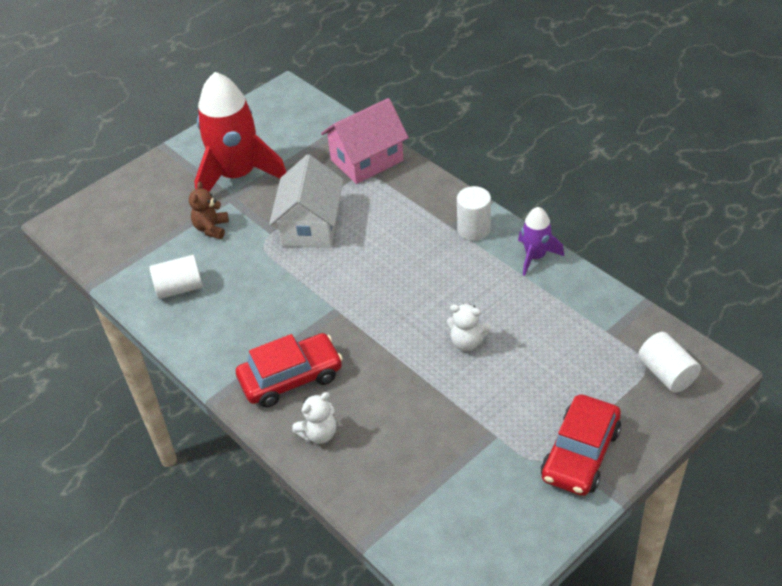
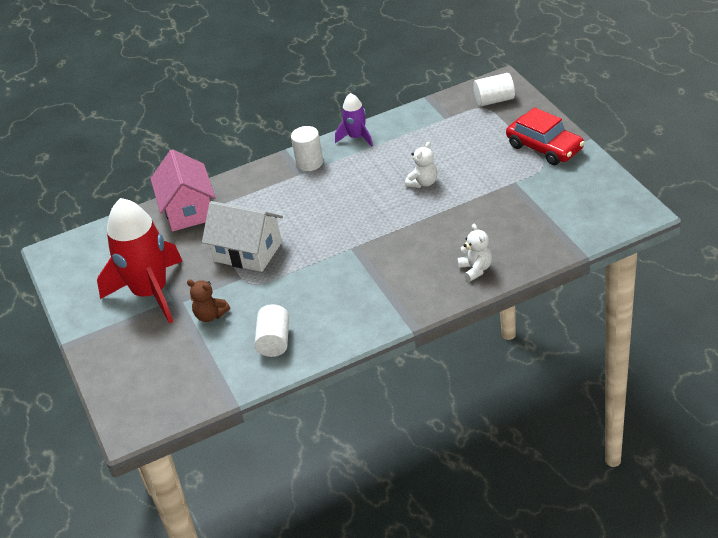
camera: 70 degrees left, 5 degrees down
(291, 378) = (413, 279): red car -> none

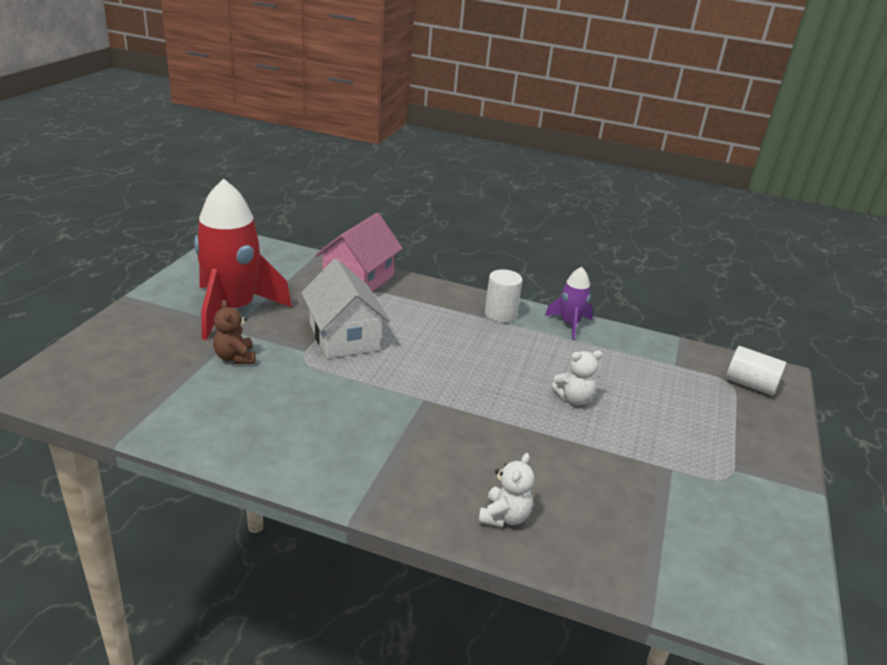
camera: 35 degrees right, 10 degrees down
(274, 341) = (235, 418): white cylinder -> none
(544, 147) = (752, 462): red car -> none

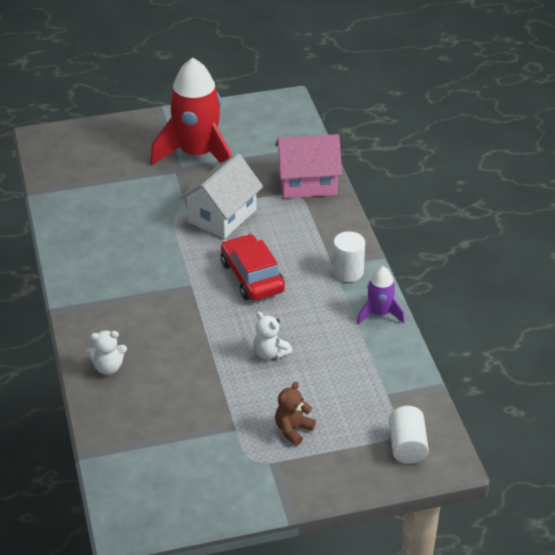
camera: 60 degrees right, 10 degrees up
(235, 357) = (146, 187): brown teddy bear -> brown teddy bear (293, 430)
(453, 361) = (252, 277): none -> red car

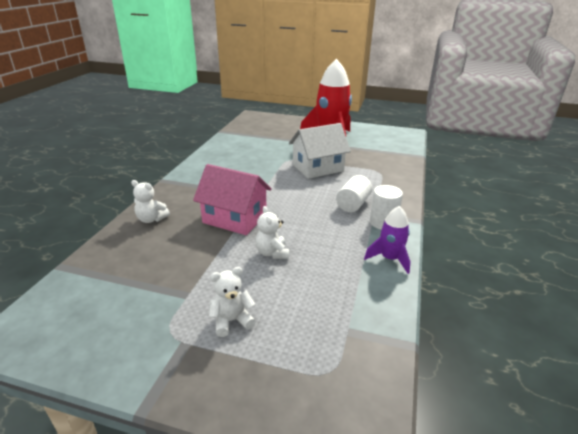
camera: 30 degrees right, 10 degrees down
(252, 277) = (306, 203): red car -> none
(293, 430) = (231, 321): brown teddy bear -> white teddy bear
(307, 183) = (392, 168): pink house -> pink house (234, 218)
(407, 446) = (331, 394): white cylinder -> white cylinder (353, 204)

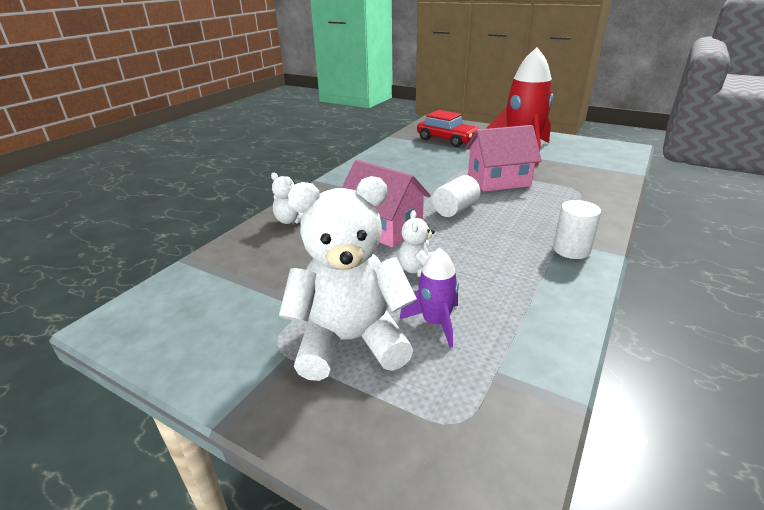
camera: 15 degrees right, 0 degrees up
(231, 321) = (350, 341): white teddy bear -> white teddy bear, size x2.22
(268, 133) = (447, 139): none -> red car
(318, 168) = (498, 180): white house -> pink house
(353, 204) = (535, 225): white cylinder -> white cylinder (455, 209)
(390, 258) = (571, 294): purple rocket -> purple rocket (435, 322)

